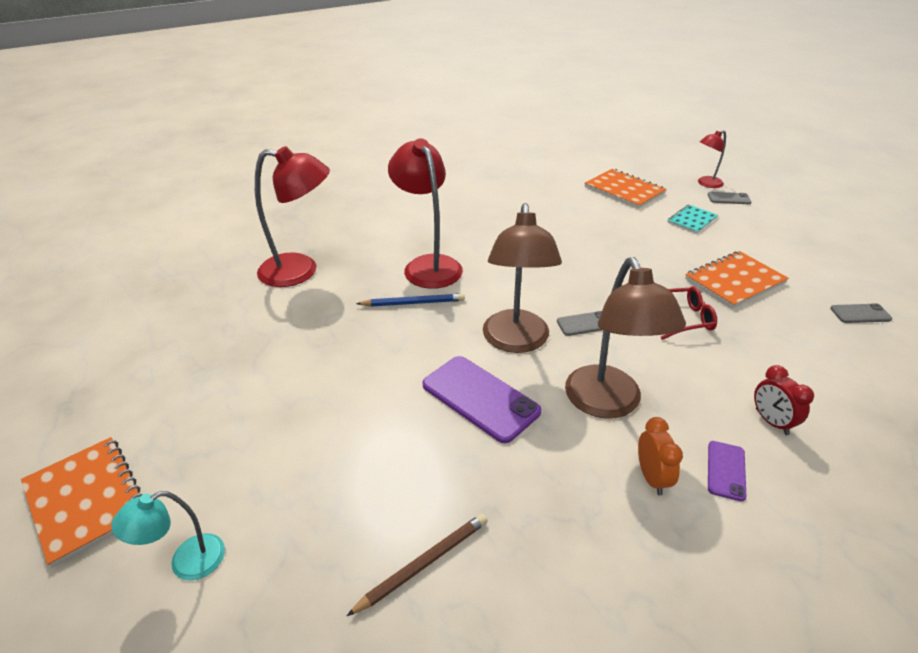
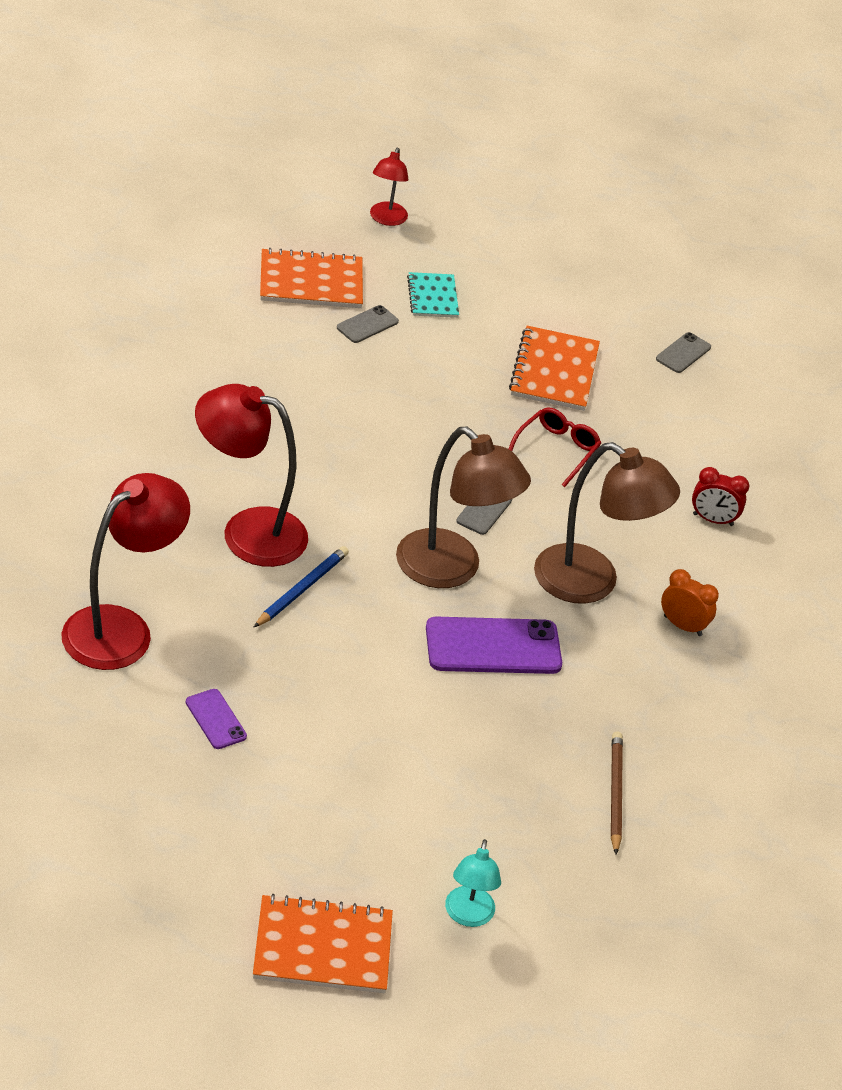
camera: 55 degrees left, 5 degrees up
(726, 470) = (721, 585): purple phone -> purple phone (215, 719)
(729, 198) = (434, 235): grey phone -> grey phone (367, 325)

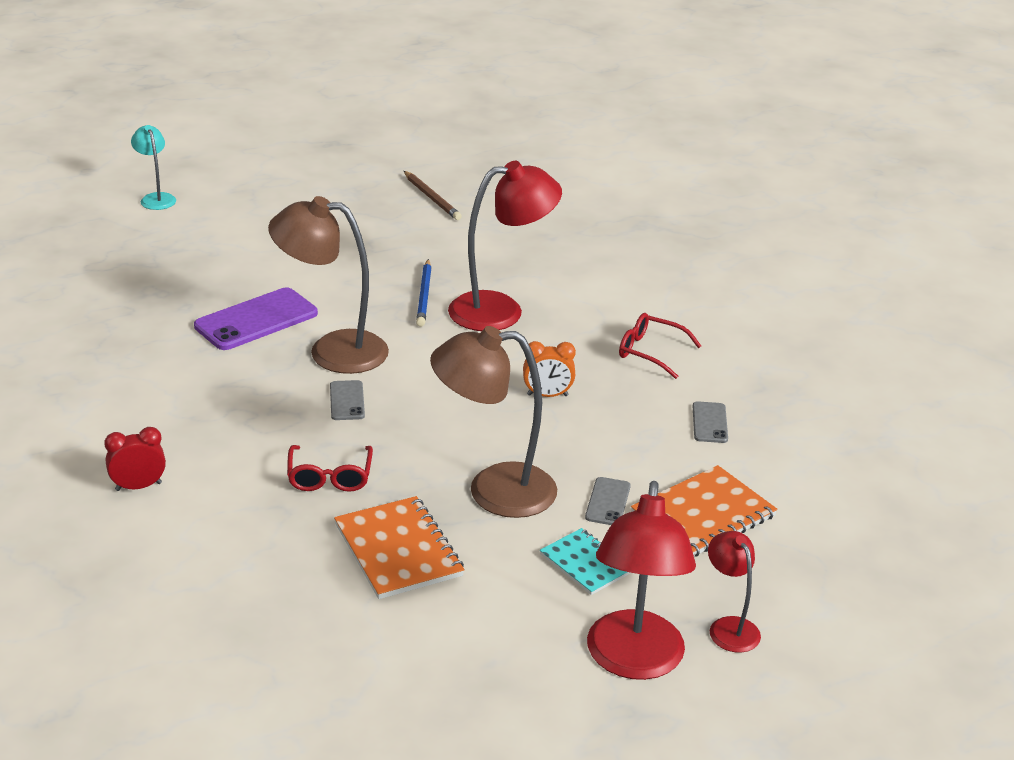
camera: 150 degrees right, 10 degrees down
(121, 628) = (507, 232): red lamp -> red lamp (633, 661)
(169, 417) = (650, 352): none -> red glasses
(215, 719) = (397, 217): purple phone -> none
(322, 947) = (230, 161): orange notebook -> none
(591, 583) = (214, 390): brown lamp -> brown lamp (493, 491)
(615, 794) = (100, 279): brown pencil -> brown pencil (431, 198)
(682, 626) = (114, 393): orange clock -> orange clock (547, 395)
(683, 353) = (282, 646): grey phone -> grey phone (709, 423)

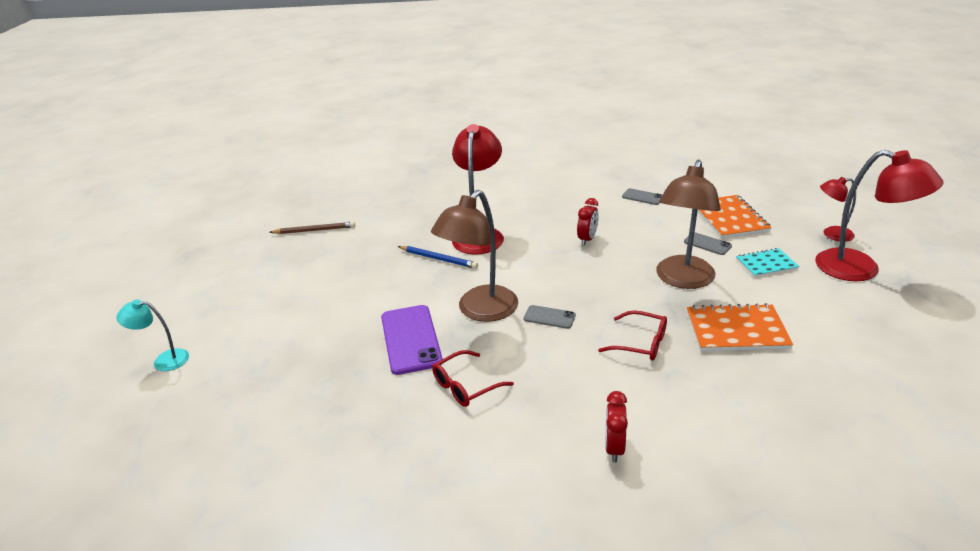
camera: 60 degrees left, 0 degrees up
(547, 395) = (587, 239): orange clock -> red clock
(650, 352) = (562, 197): red glasses -> red glasses (466, 386)

